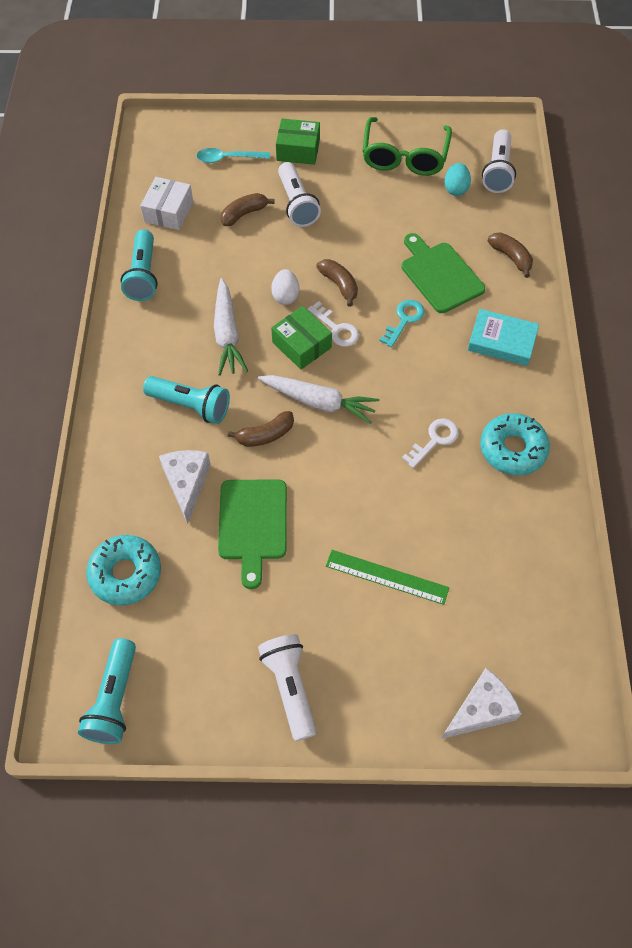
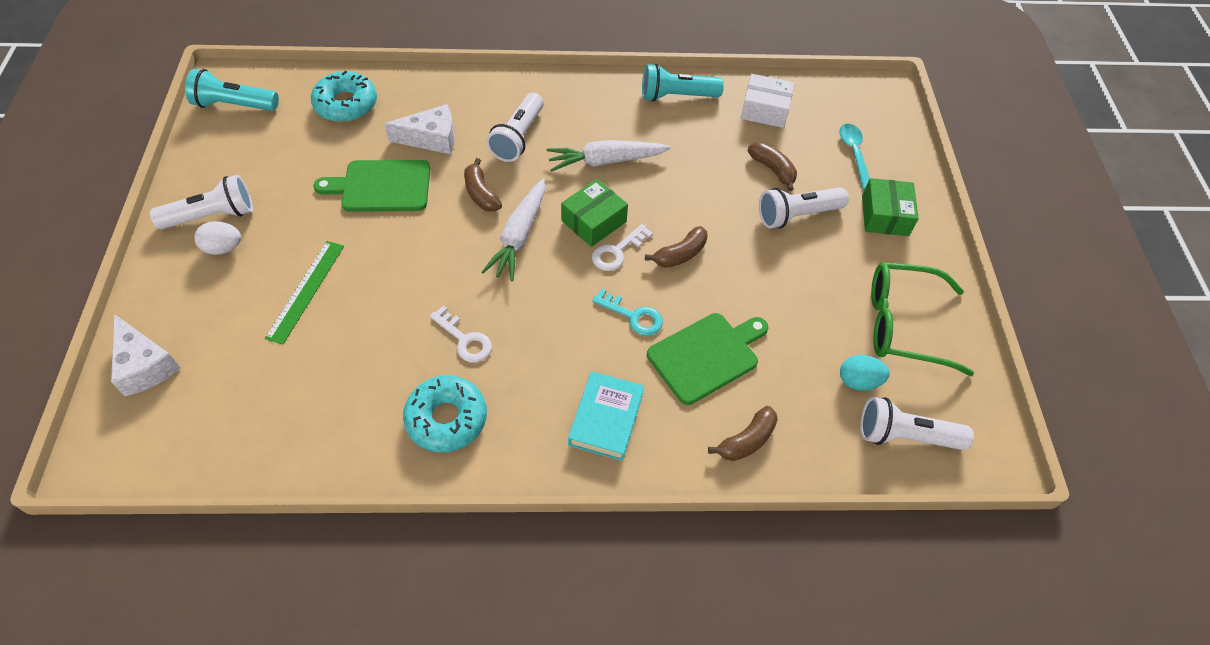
camera: 85 degrees right, 5 degrees down
(191, 405) = (518, 137): turquoise flashlight -> white flashlight
(285, 296) = (659, 207): white egg -> white egg (223, 248)

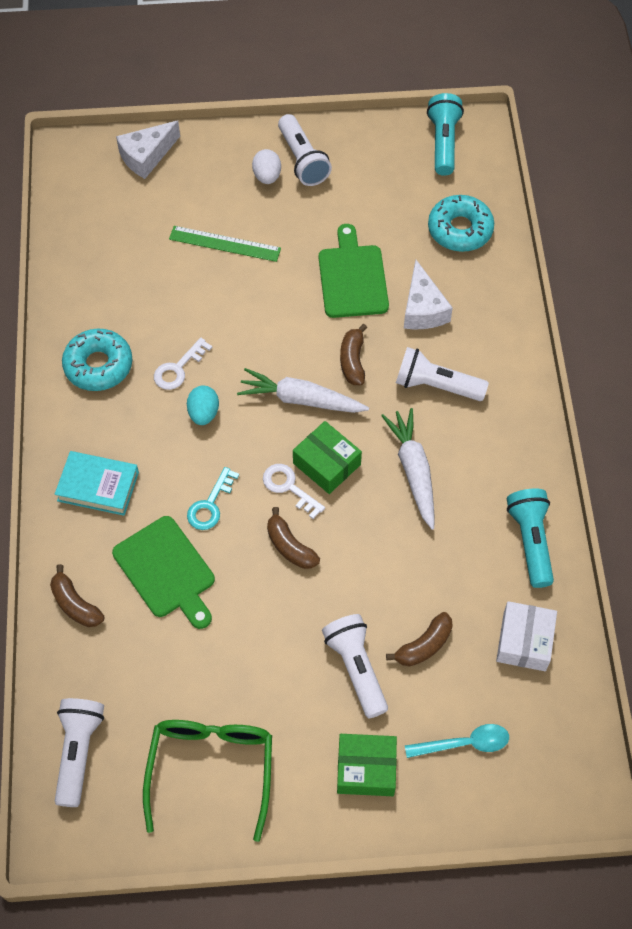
camera: 90 degrees right, 5 degrees up
(481, 194) = (353, 361): brown banana -> brown banana turned 60 degrees counterclockwise
(858, 381) = (140, 713): turquoise egg -> turquoise egg (203, 413)

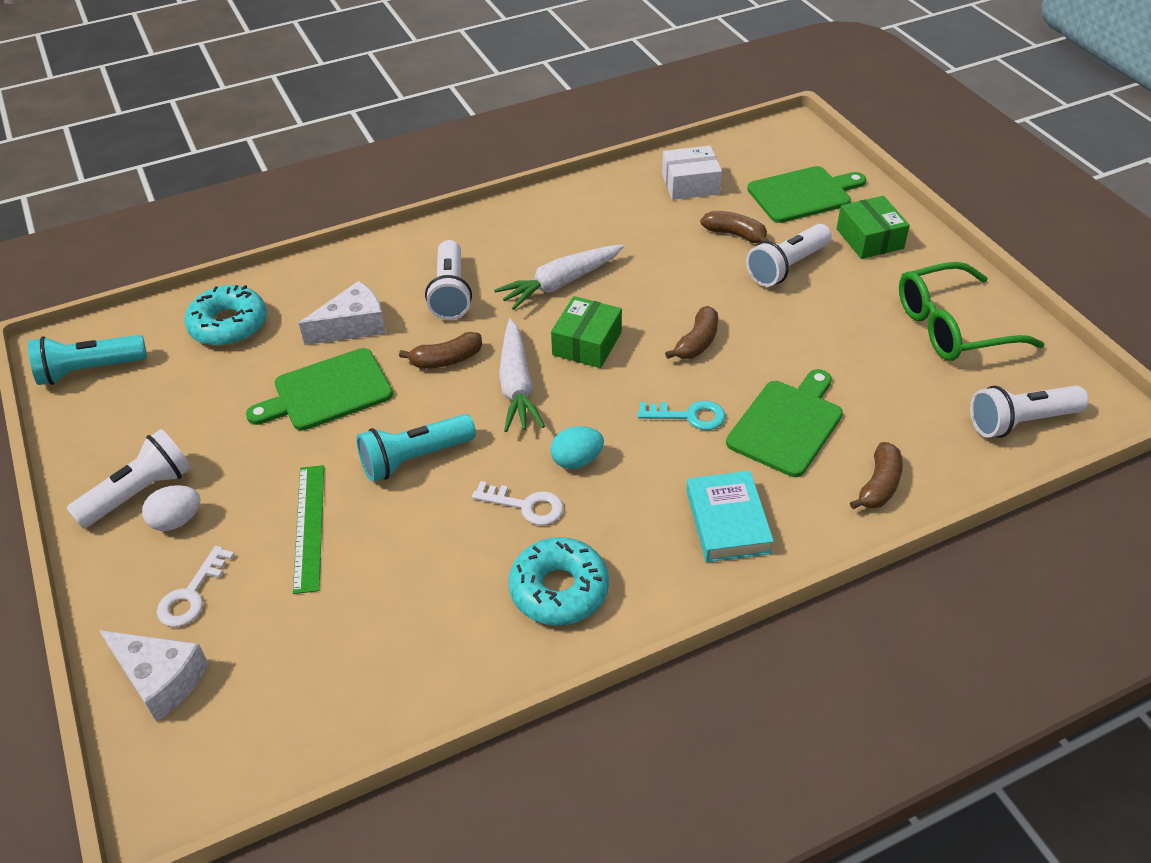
camera: 110 degrees left, 15 degrees down
(289, 487) = (631, 362): white key -> white key (192, 594)
(464, 743) = (803, 194): turquoise spoon -> green cutting board
(530, 541) = (593, 200): turquoise flashlight -> turquoise flashlight (415, 458)

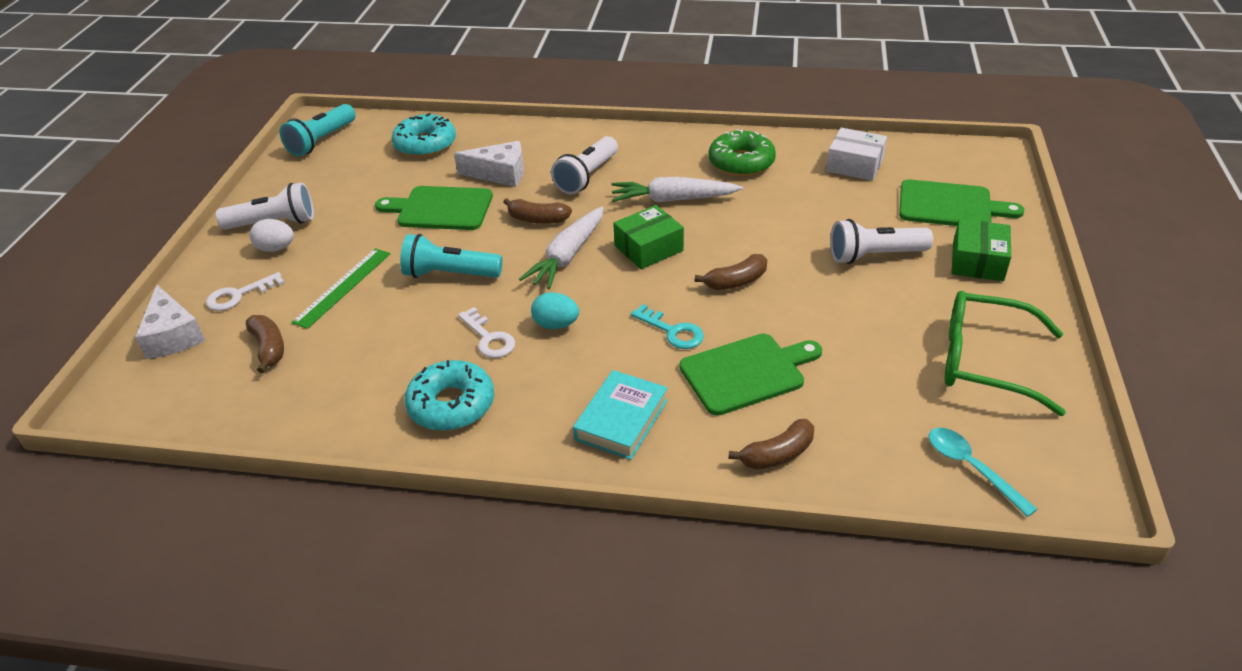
camera: 35 degrees right, 5 degrees down
(89, 370) = (321, 141): turquoise flashlight -> turquoise flashlight turned 75 degrees counterclockwise
(587, 219) = (741, 162): none -> green donut
(735, 234) = (854, 215): brown banana -> brown banana (269, 348)
(1020, 422) = (971, 467): white flashlight -> turquoise spoon

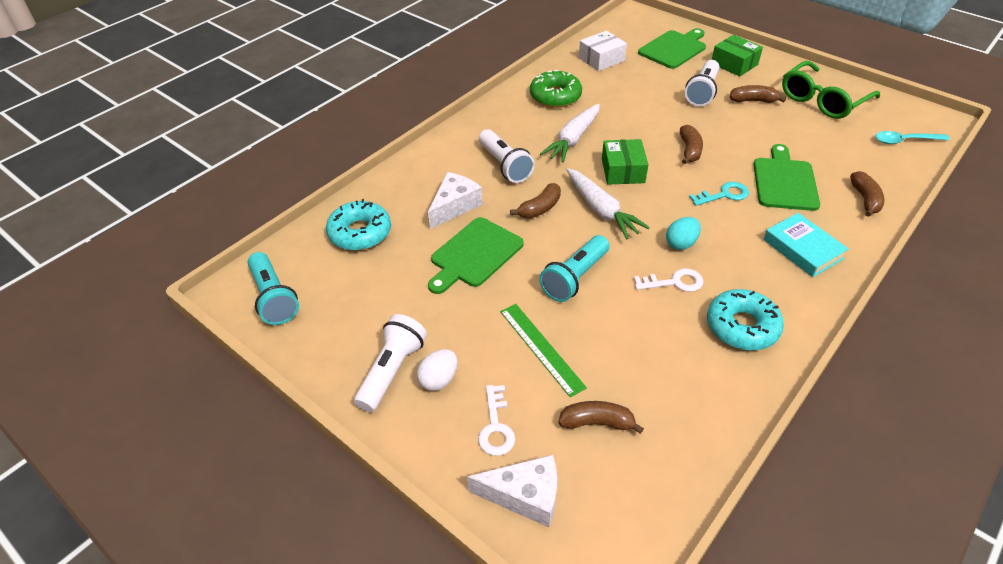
camera: 60 degrees left, 5 degrees up
(905, 301) = (753, 100): none -> brown banana

